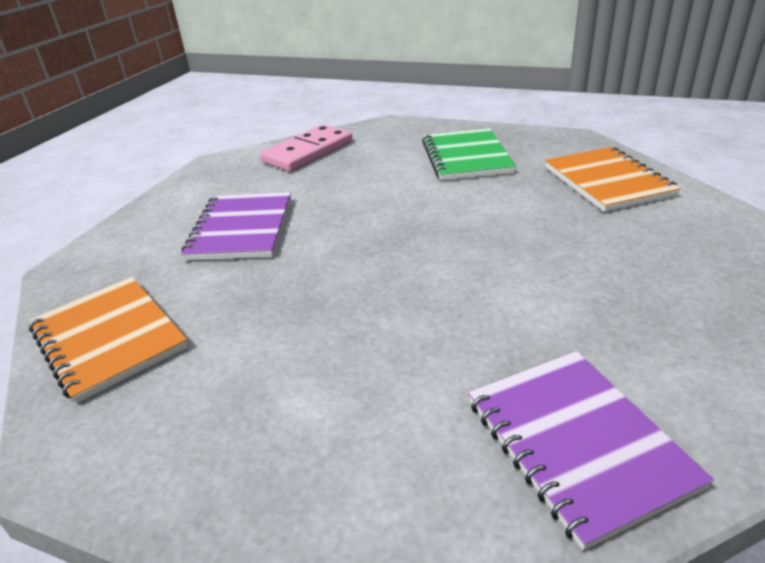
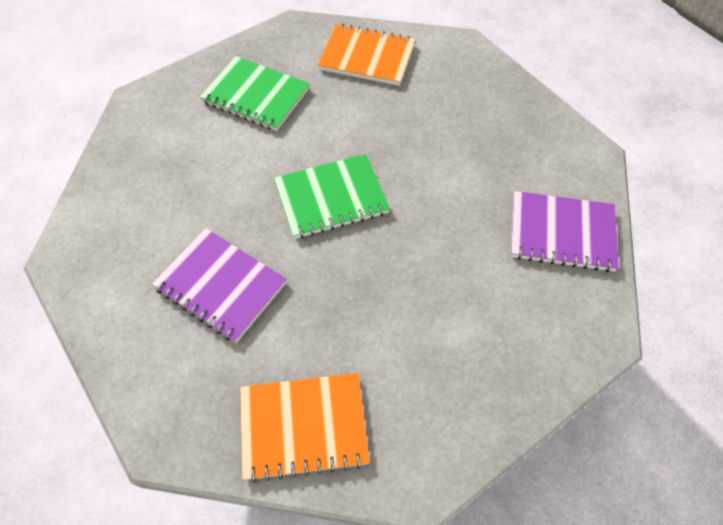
camera: 60 degrees left, 25 degrees up
(308, 152) = (126, 180): pink domino -> none
(400, 238) = (331, 198): none -> green notebook

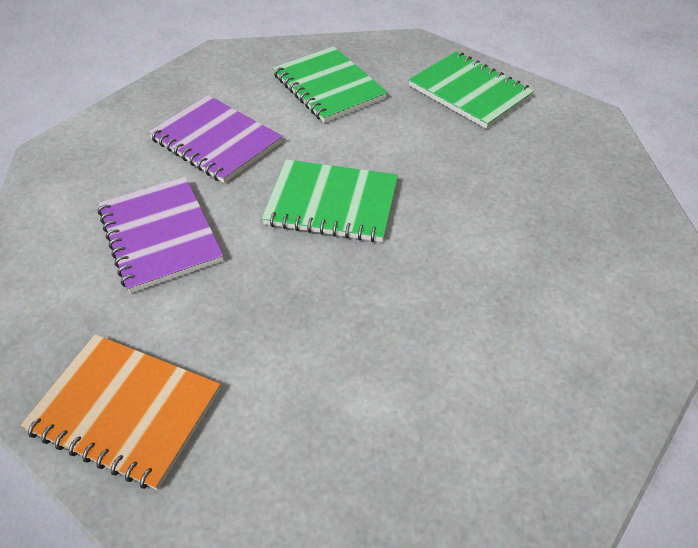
camera: 30 degrees right, 10 degrees down
(367, 57) = (469, 92): orange notebook -> green notebook
(561, 233) = (584, 356): purple notebook -> purple notebook (216, 141)

